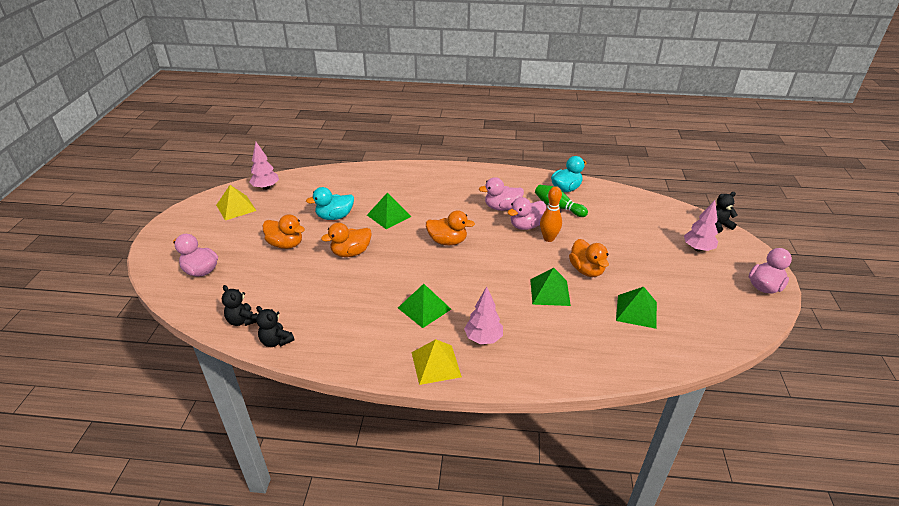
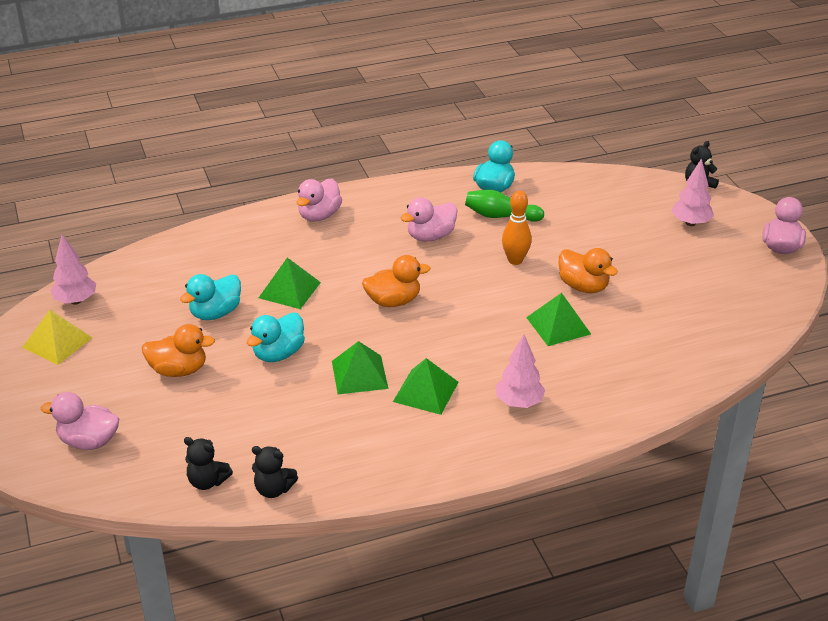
camera: 25 degrees left, 0 degrees up
(351, 252) = (278, 353): orange duck -> turquoise duck
(436, 364) = (486, 448): yellow pyramid -> none
(526, 226) = (477, 252): pink duck -> pink duck (319, 215)
(636, 311) = (665, 317): green pyramid -> green pyramid (359, 374)

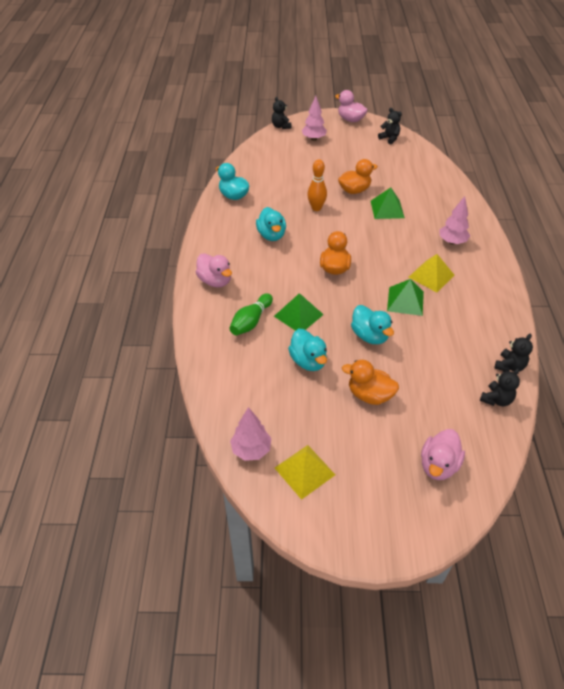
camera: 70 degrees left, 10 degrees up
(178, 370) = (369, 395): orange duck -> orange duck turned 90 degrees counterclockwise
(426, 391) = (431, 276): green pyramid -> yellow pyramid
(430, 236) = (271, 235): pink duck -> turquoise duck
(500, 216) = (266, 201): green bowling pin -> green bowling pin (251, 321)
(759, 297) = (389, 138): none -> black teddy bear

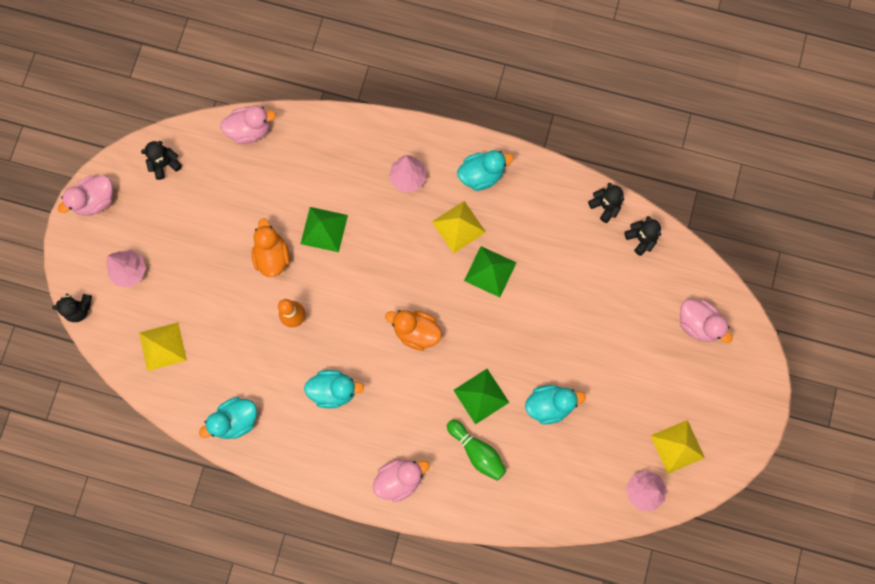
camera: 75 degrees left, 30 degrees up
(271, 159) = (163, 346): none -> yellow pyramid
(369, 336) = (531, 329): turquoise duck -> turquoise duck (481, 175)
(369, 395) = (607, 357): orange duck -> none
(435, 166) = (250, 130): none -> pink duck

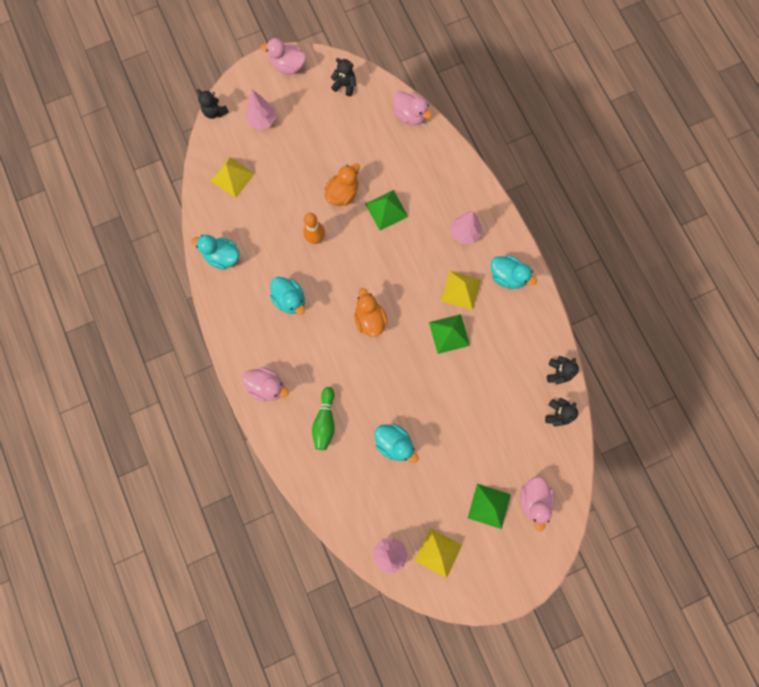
camera: 50 degrees right, 0 degrees up
(481, 396) = (363, 394): green pyramid -> green pyramid (489, 506)

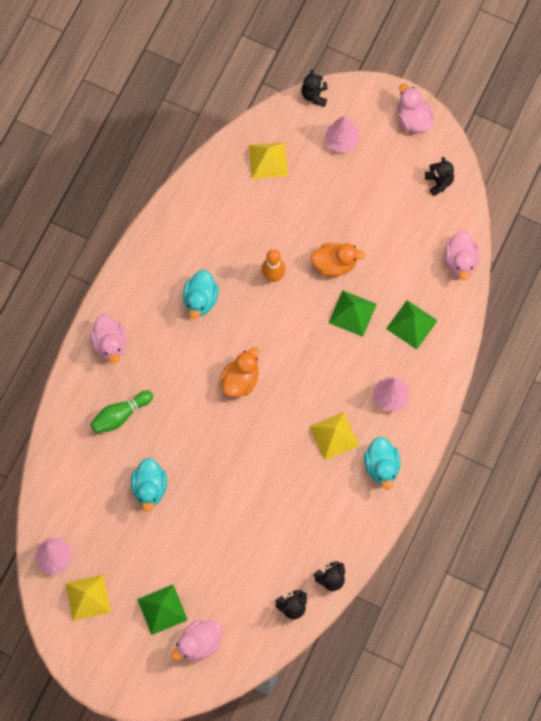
camera: 50 degrees right, 5 degrees down
(222, 257) = (190, 213): turquoise duck -> none
(449, 334) = (285, 457): green pyramid -> green pyramid (411, 324)

